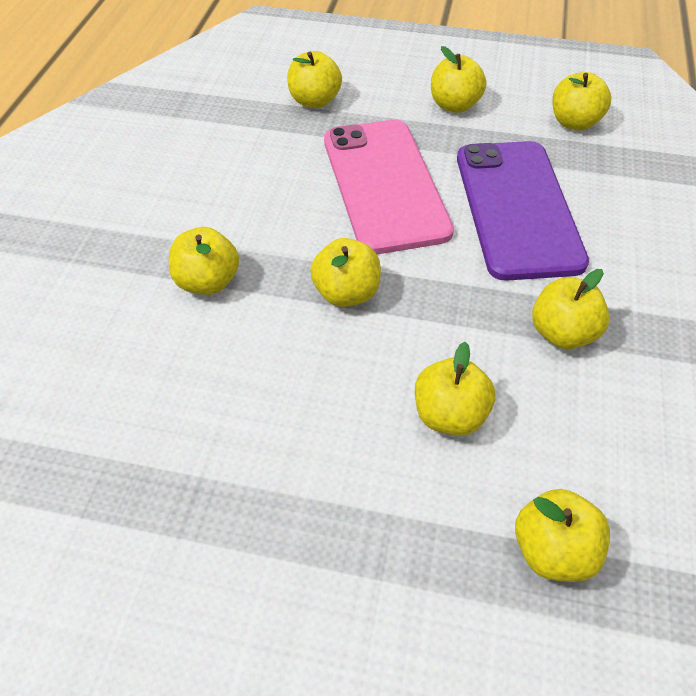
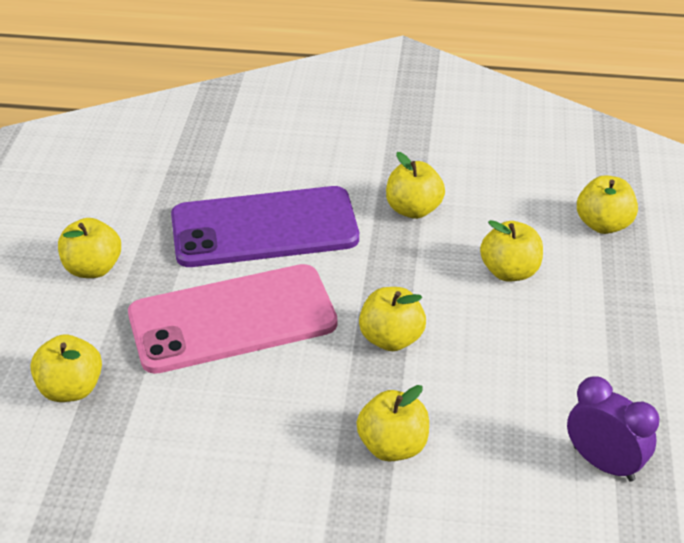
camera: 95 degrees left, 10 degrees down
(136, 452) = (603, 463): none -> purple clock
(574, 122) = (131, 185): yellow apple -> none

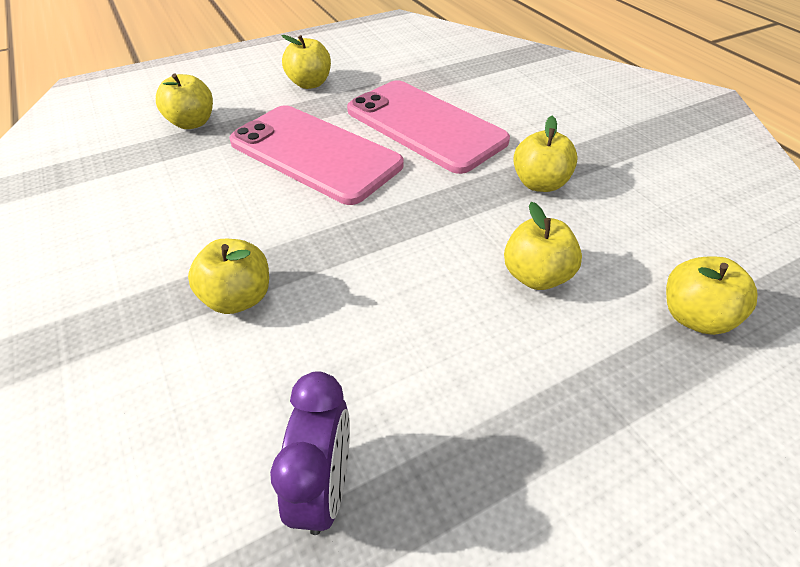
camera: 55 degrees right, 5 degrees up
(264, 228) = (425, 126): purple phone -> pink phone
(391, 339) = (369, 239): yellow apple -> none

